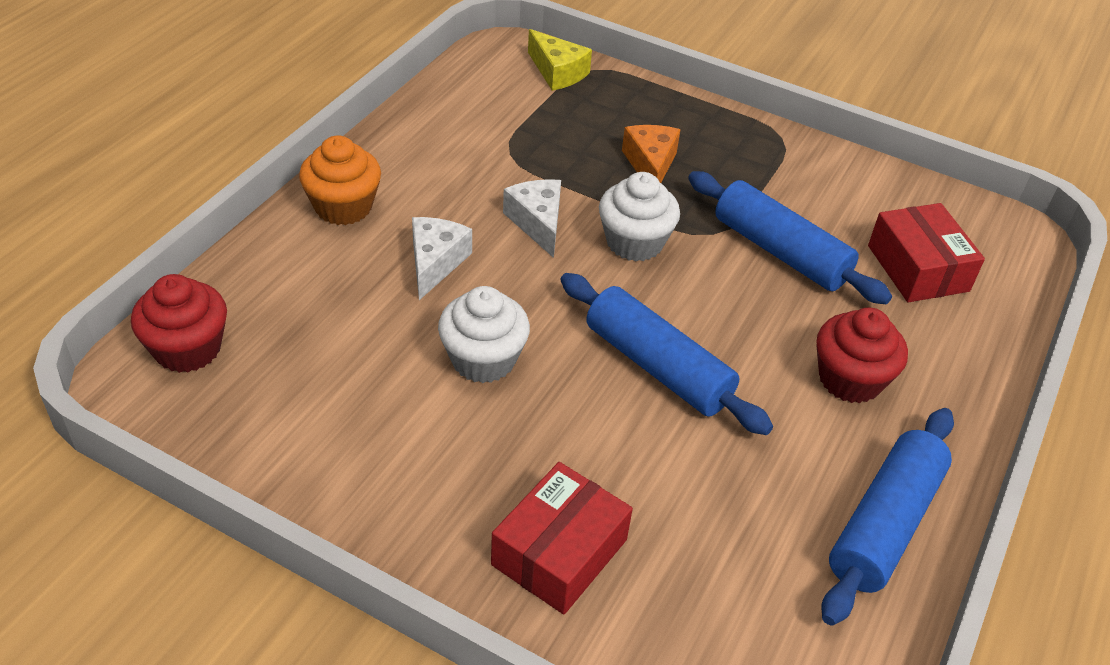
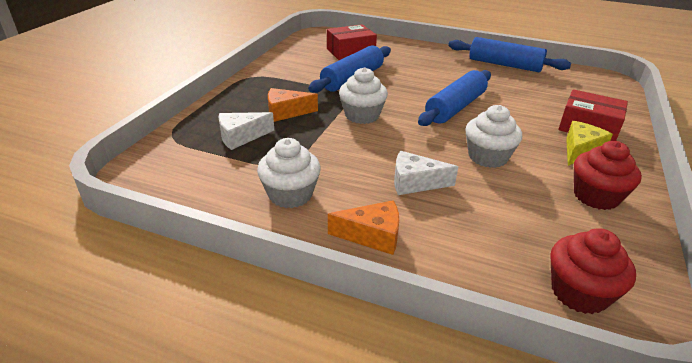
camera: 95 degrees left, 10 degrees down
(343, 207) = (372, 235): orange cupcake -> orange cheese
(439, 154) = (290, 194): none -> white cupcake
(537, 223) = (357, 147): white cheese -> white cheese (241, 137)
(557, 72) = (174, 149): yellow cheese -> yellow cheese (580, 150)
(850, 379) = (431, 67): red cupcake -> red cupcake (596, 196)

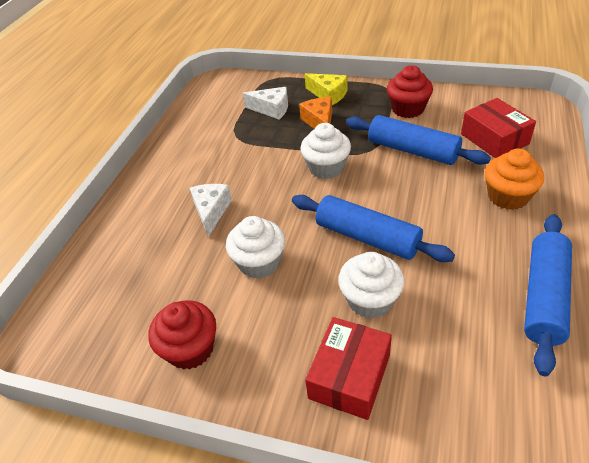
camera: 90 degrees right, 10 degrees up
(241, 137) = (271, 109): white cheese -> white cheese turned 135 degrees clockwise
(290, 194) = (194, 148): white cupcake -> white cupcake (370, 300)
(372, 235) = (145, 193): orange cheese -> none
(415, 58) = (507, 196): none -> orange cupcake
(579, 292) = (68, 308): red cupcake -> red cupcake (408, 109)
(580, 150) = (284, 353): yellow cheese -> yellow cheese (328, 95)

